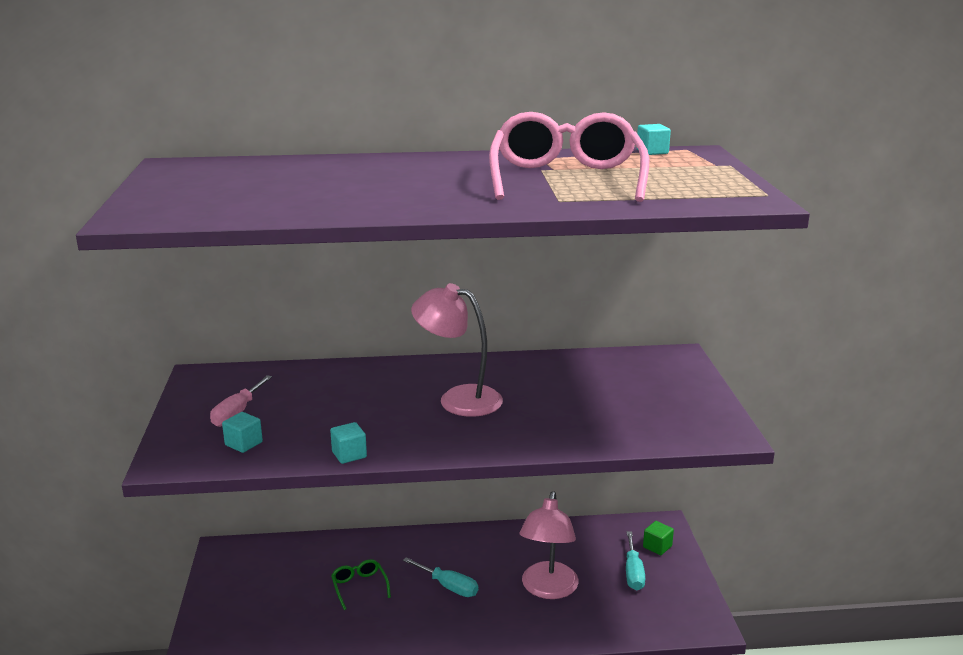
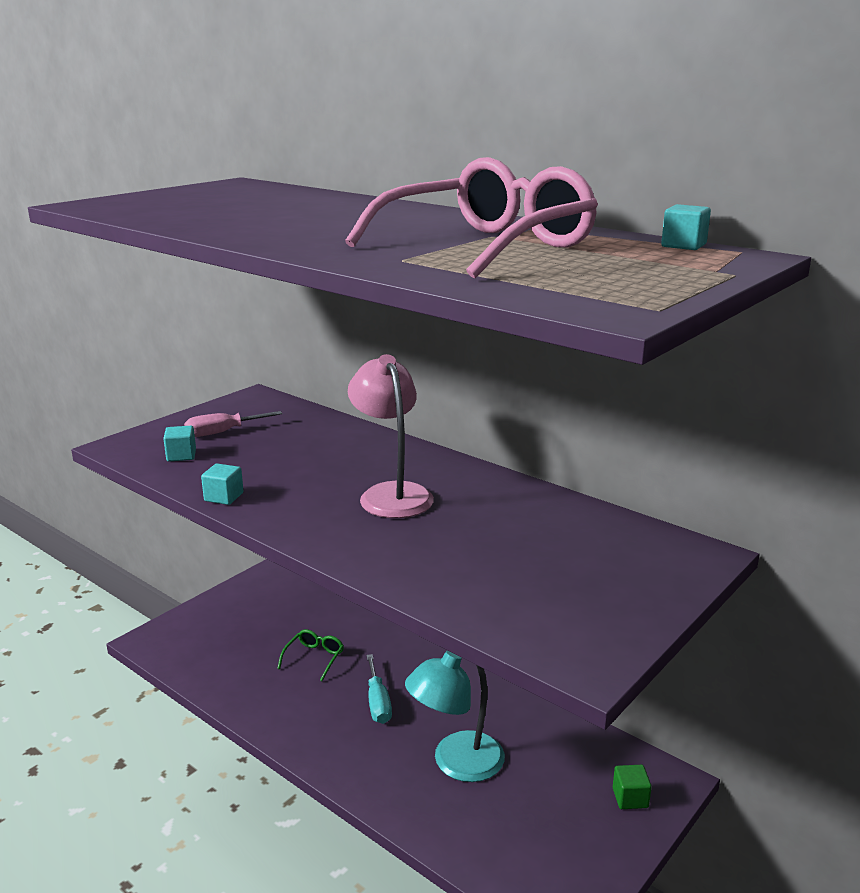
camera: 45 degrees right, 0 degrees up
(548, 589) = (456, 763): pink lamp -> turquoise lamp
(633, 572) = (563, 806): turquoise screwdriver -> none

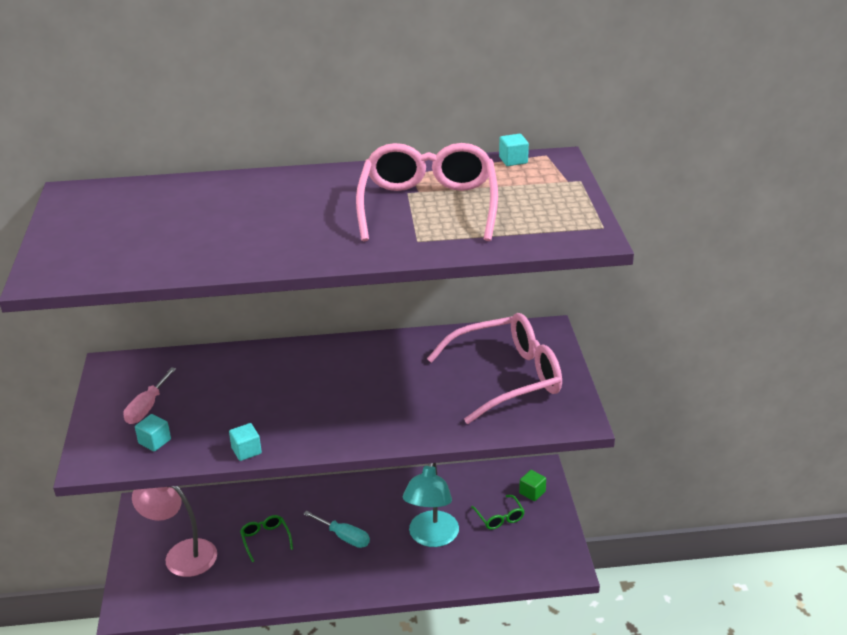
camera: 45 degrees left, 10 degrees up
(391, 494) = (343, 386): pink lamp -> pink lamp (181, 554)
(555, 797) = (499, 517): none -> green glasses
(571, 572) = (507, 377): none -> pink glasses

